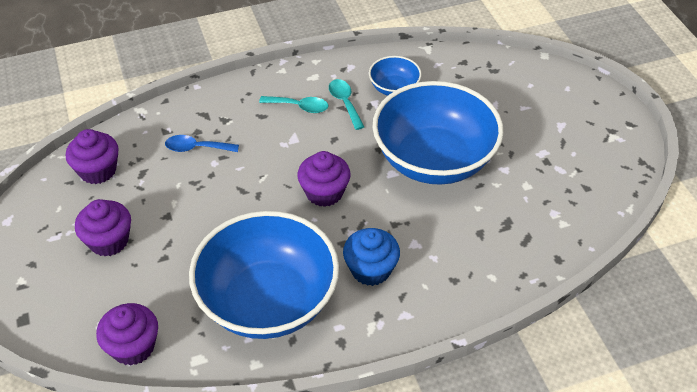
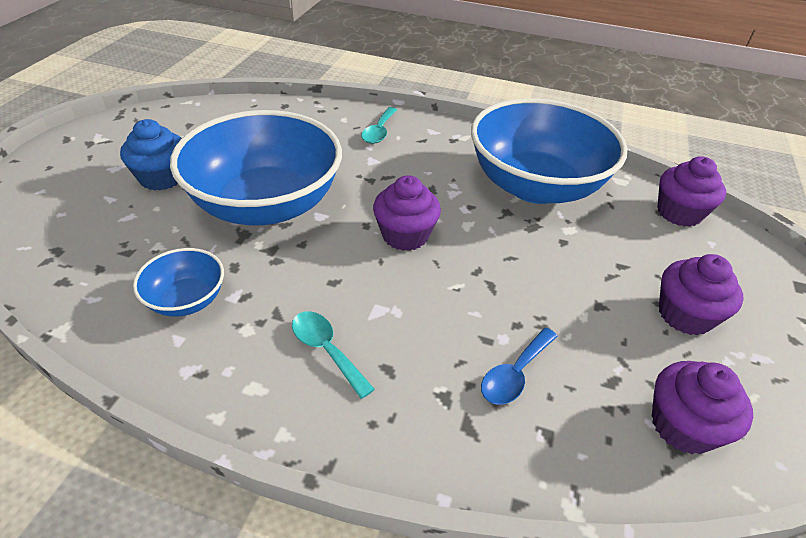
camera: 145 degrees left, 5 degrees down
(196, 148) = (515, 374): blue spoon -> blue spoon turned 90 degrees clockwise
(345, 103) = (266, 318): turquoise spoon -> turquoise spoon (379, 131)
(370, 269) = (428, 163): blue cupcake -> blue cupcake (162, 178)

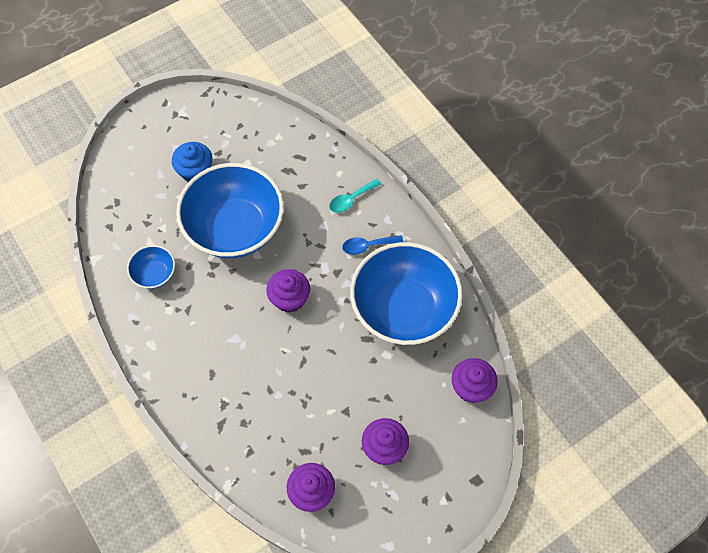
camera: 40 degrees right, 20 degrees up
(326, 350) = (194, 345): turquoise spoon -> none
(515, 374) = (264, 416): blue spoon -> blue spoon (367, 246)

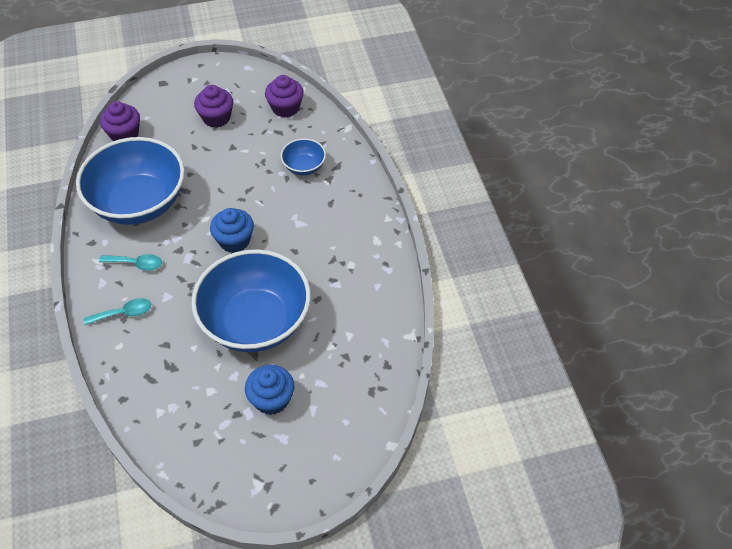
camera: 160 degrees left, 10 degrees down
(154, 274) = (354, 301): blue bowl -> blue bowl (304, 166)
(289, 298) = (234, 240): purple cupcake -> blue cupcake
(367, 246) = (136, 264): blue spoon -> turquoise spoon

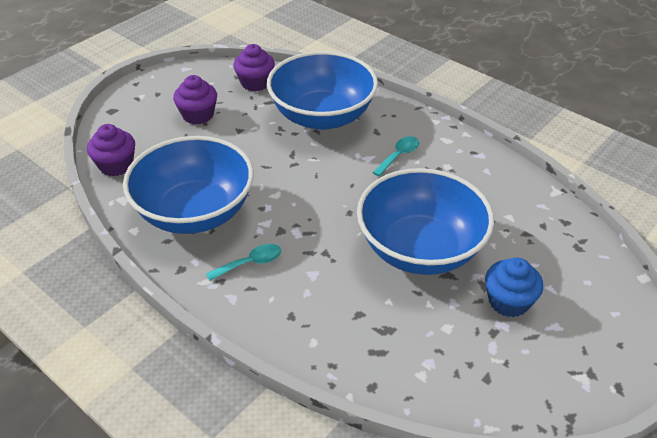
camera: 35 degrees left, 10 degrees down
(124, 313) = (286, 311): turquoise spoon -> turquoise spoon (398, 156)
(234, 240) = (325, 198): blue cupcake -> none
(304, 166) = (322, 116): blue bowl -> blue bowl, size x2.24

